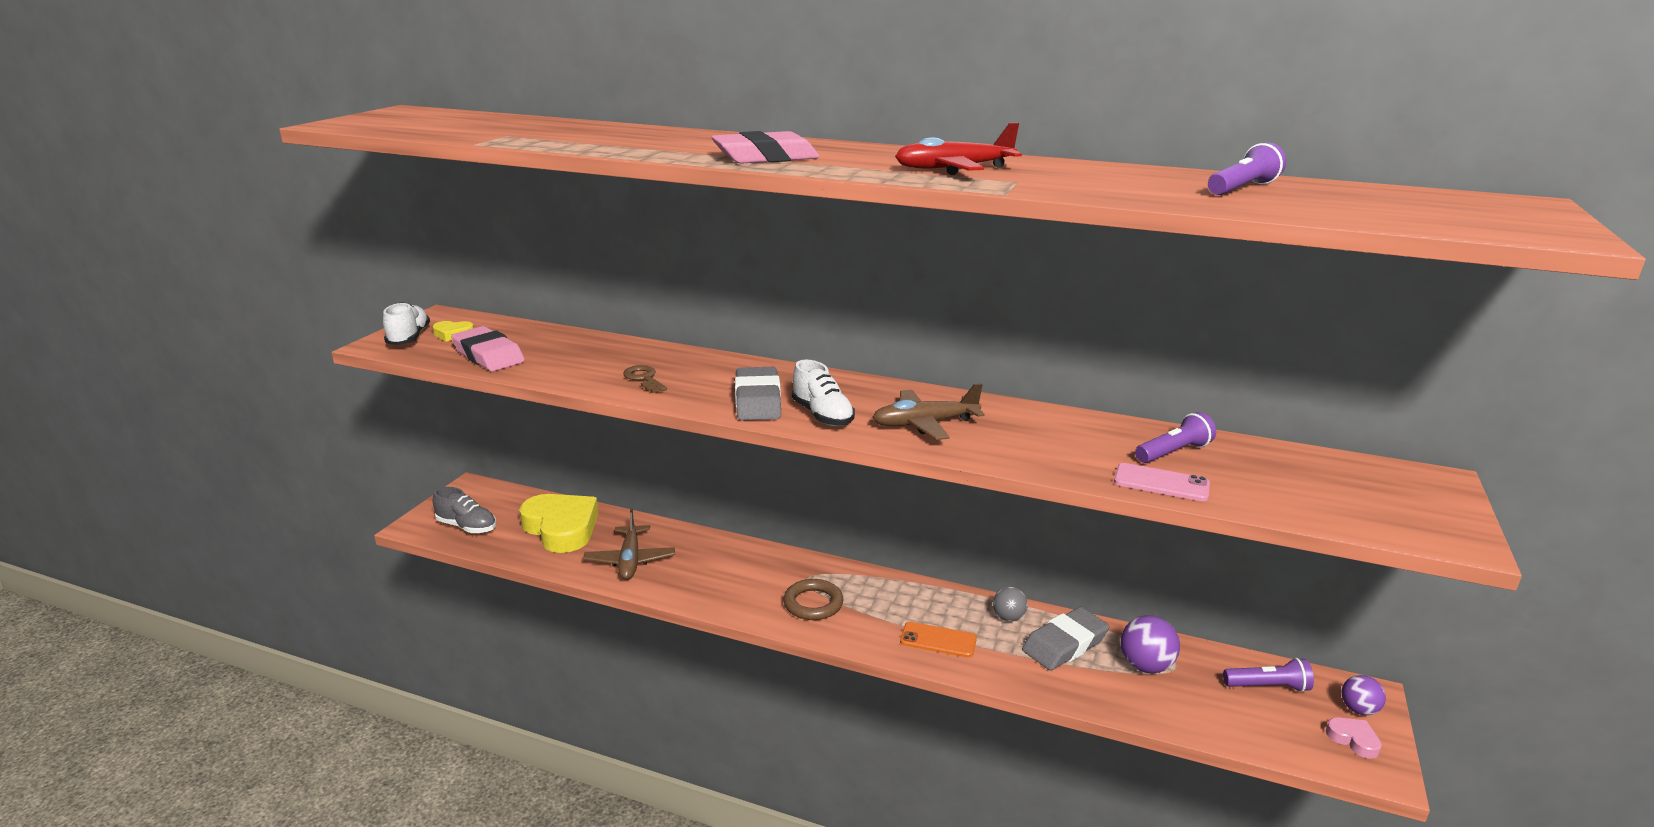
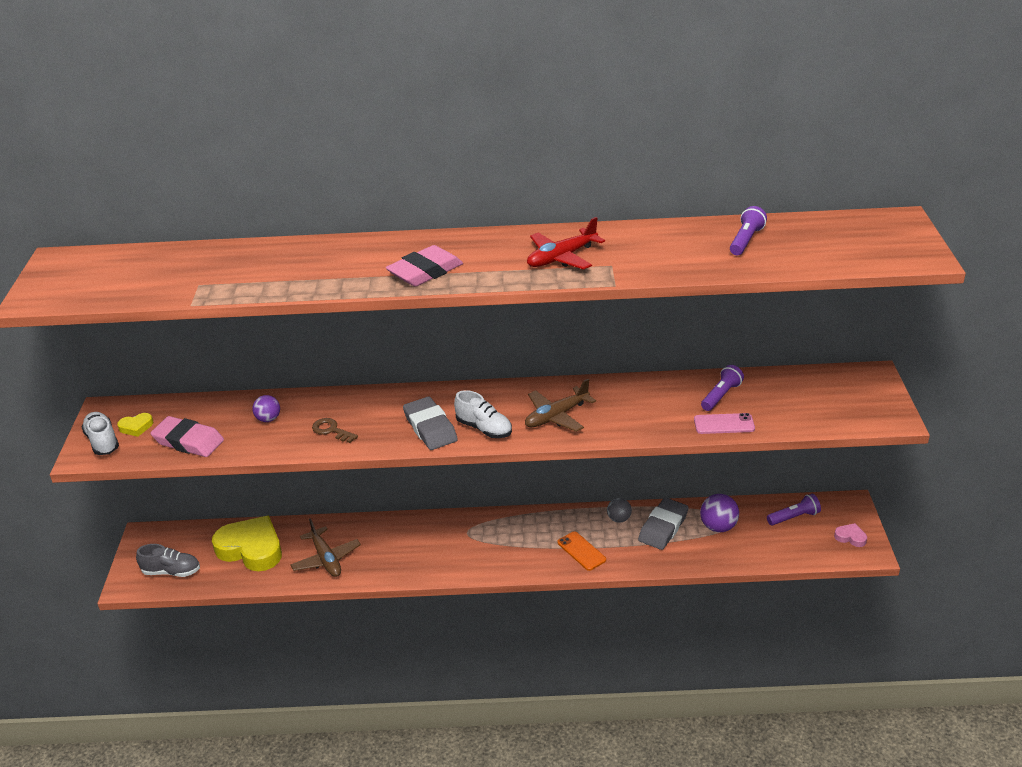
camera: 20 degrees left, 10 degrees up
(813, 603) = (482, 551): brown ring -> none
(938, 640) = (581, 551): orange phone -> orange phone turned 60 degrees clockwise
(1358, 709) = (848, 516): purple ball -> purple ball (268, 419)

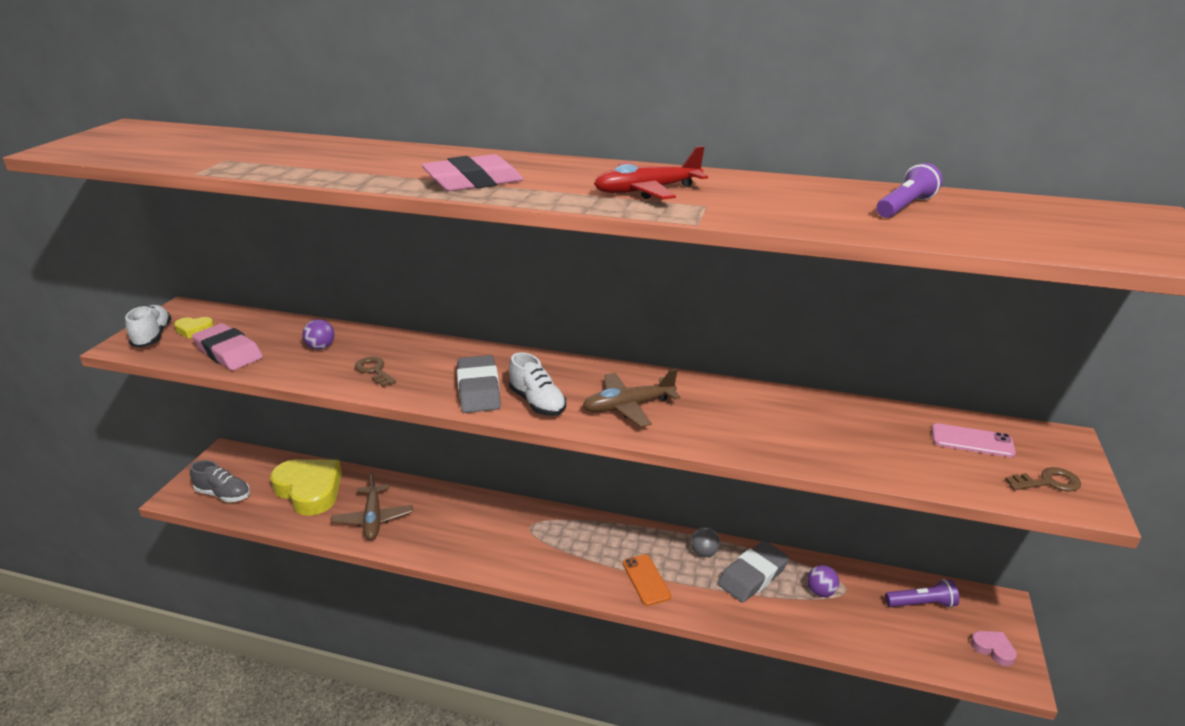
camera: 15 degrees right, 5 degrees down
(718, 527) = (820, 592): purple ball -> purple ball, size x0.65
(721, 396) = (844, 424): purple flashlight -> none
(724, 424) = (836, 459): pink phone -> pink phone (972, 441)
(868, 409) = (1048, 482): none -> brown key

